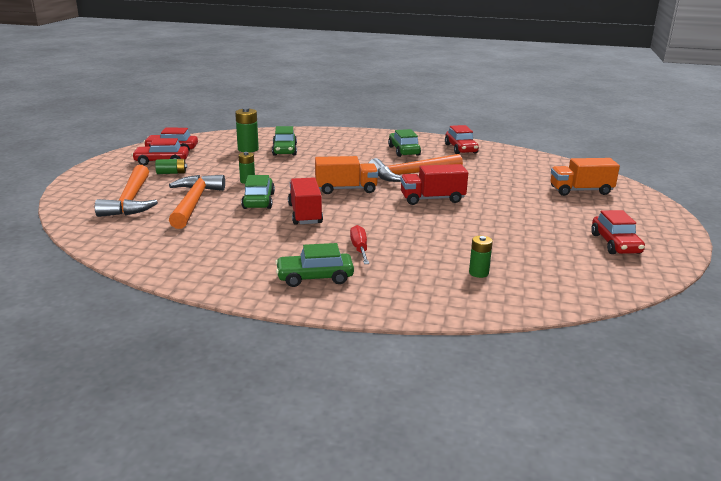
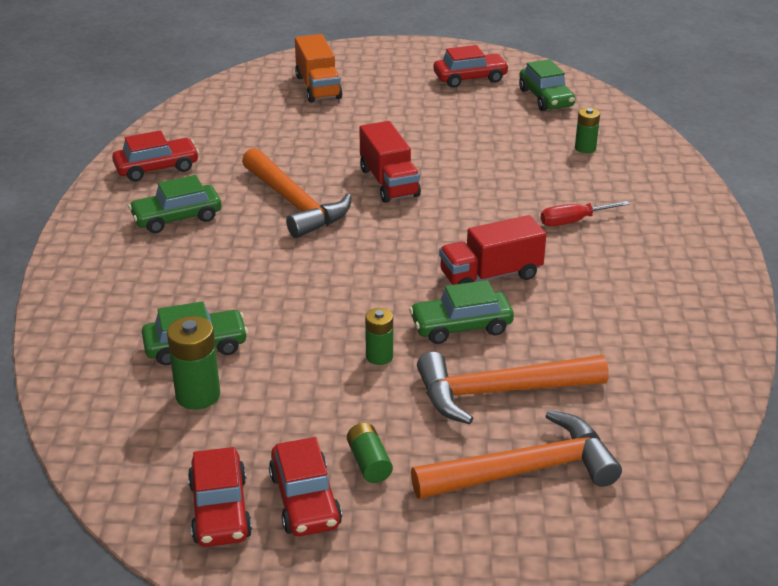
camera: 100 degrees left, 10 degrees up
(315, 277) = (663, 242): green car -> green car (546, 98)
(346, 189) = (379, 253): orange truck -> none

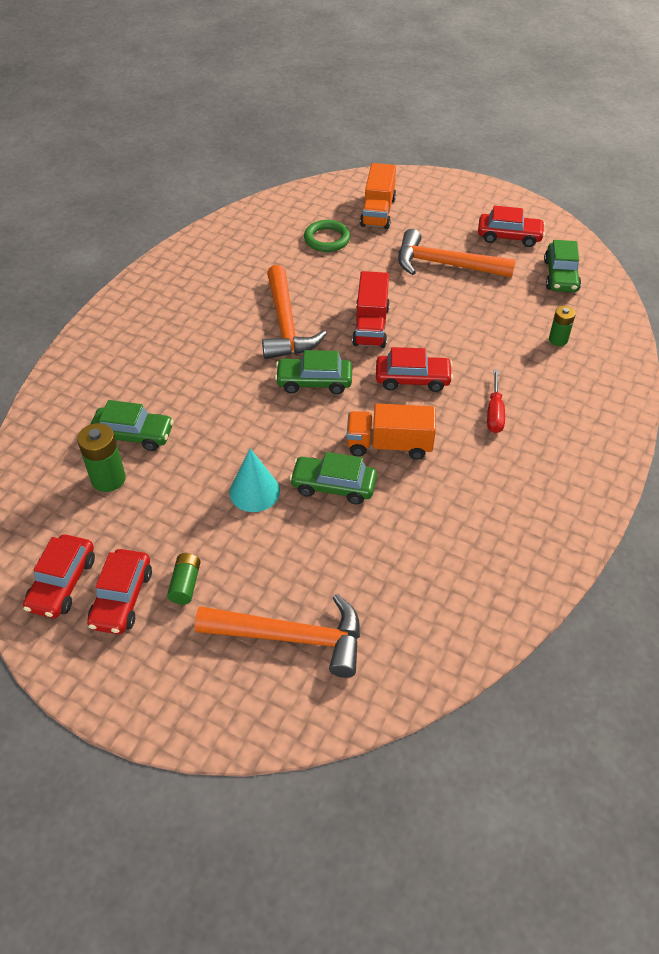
camera: 25 degrees right, 15 degrees up
(157, 168) = (207, 259): red car -> red car (412, 379)
(177, 218) = (192, 311): green car -> green car (314, 382)
(281, 121) = (327, 239): none -> green ring
(379, 356) = (254, 491): green battery -> turquoise cone
(490, 276) = (389, 445): red truck -> orange truck
(500, 392) = (321, 558): orange hammer -> orange hammer (445, 265)
(573, 221) = (494, 413): red screwdriver -> red screwdriver turned 90 degrees counterclockwise

